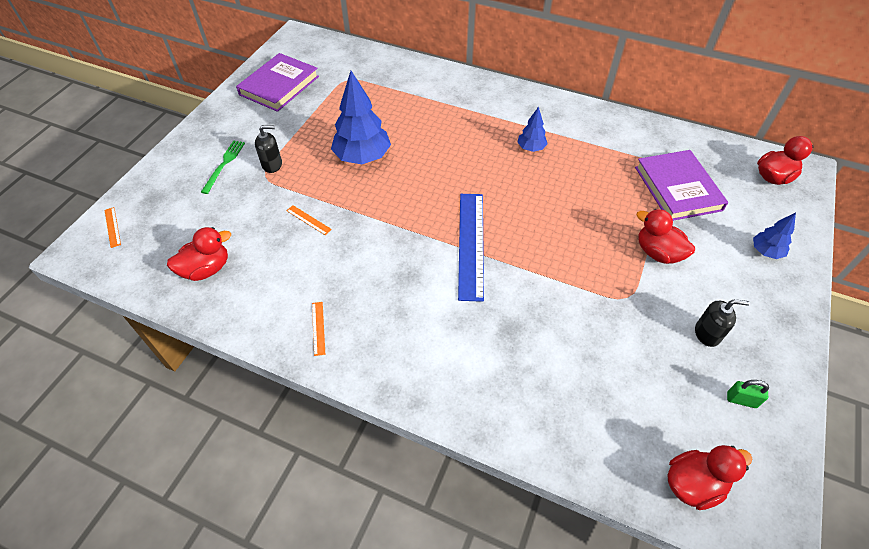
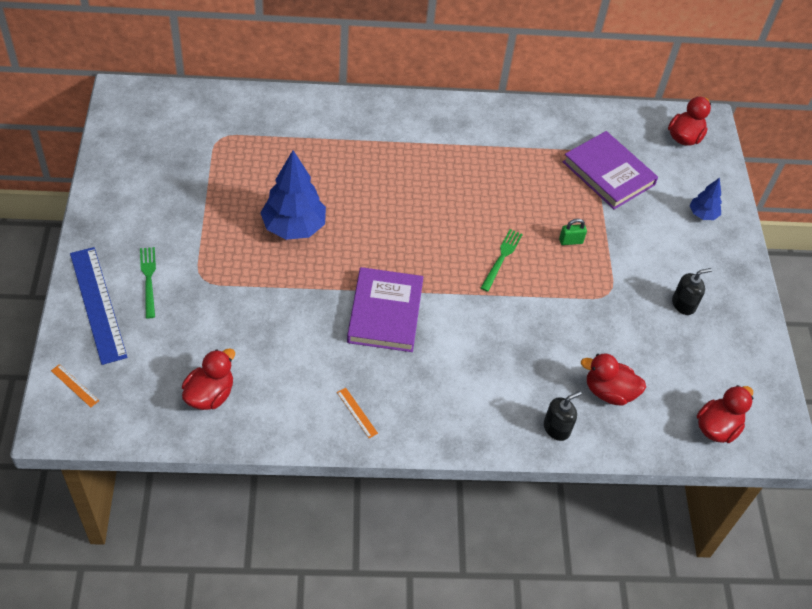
camera: 30 degrees left, 0 degrees up
(272, 165) = (202, 264): black soap dispenser -> black soap dispenser (556, 428)
(279, 85) = (146, 166): purple book -> purple book (385, 313)
(308, 220) = (280, 312): orange ruler -> none
(471, 244) = (451, 287): blue ruler -> blue ruler (98, 304)
(531, 148) = (457, 168): blue tree -> none
(533, 233) = (501, 258): none -> green fork
(658, 253) = (617, 243): red duck -> red duck (609, 392)
(741, 400) = (728, 351): green padlock -> green padlock (570, 241)

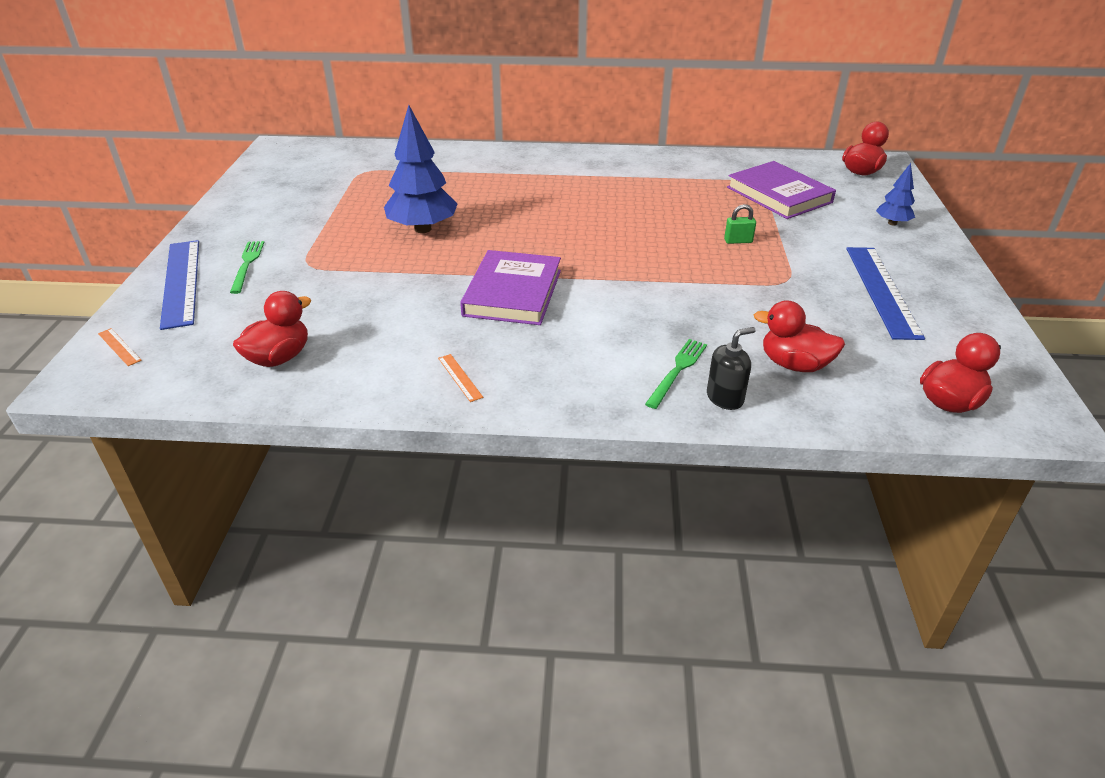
camera: 10 degrees right, 15 degrees down
(501, 258) = (656, 253): green fork -> green fork (677, 371)
(683, 304) = (882, 290): black soap dispenser -> blue ruler

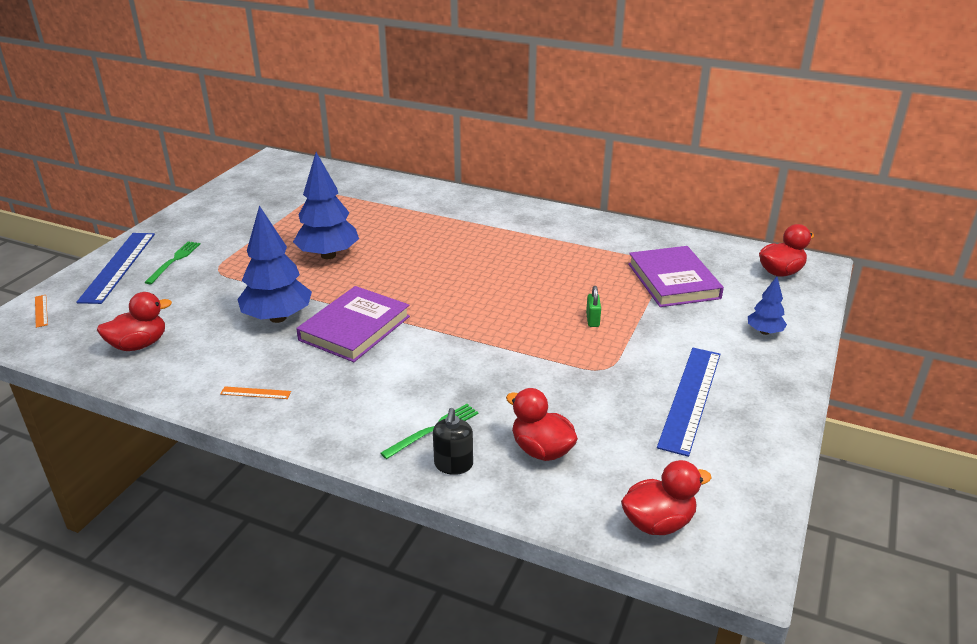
camera: 20 degrees right, 5 degrees down
(420, 299) = (278, 318): none -> blue tree
(460, 377) = (255, 393): orange ruler -> orange ruler turned 75 degrees counterclockwise
(725, 398) = (453, 465): black soap dispenser -> black soap dispenser turned 105 degrees clockwise
(738, 241) = (592, 320): green padlock -> green padlock turned 75 degrees clockwise

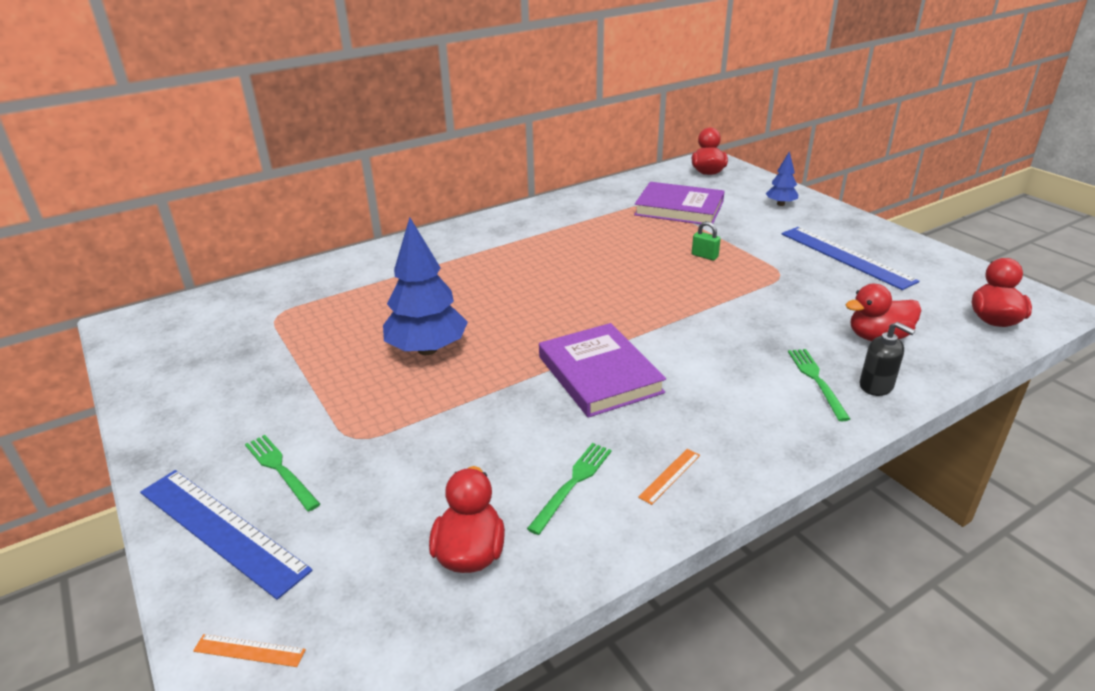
camera: 55 degrees left, 0 degrees up
(222, 358) = (572, 484): none -> green fork
(278, 318) = (525, 419): blue tree -> none

